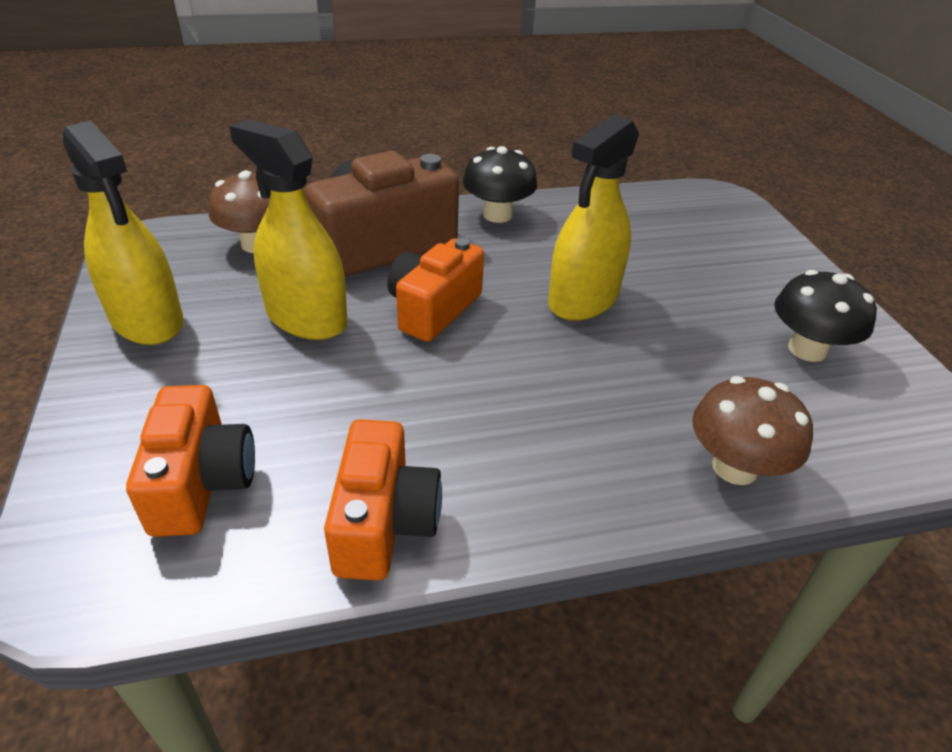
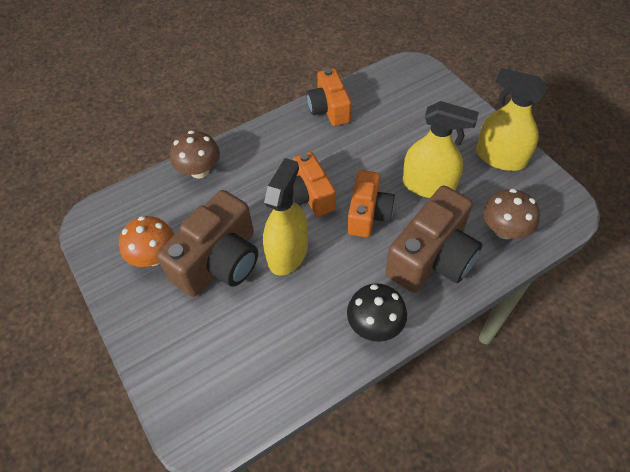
camera: 165 degrees right, 15 degrees up
(201, 482) = (402, 101): orange camera -> orange camera (309, 196)
(694, 316) = (219, 261): none -> brown camera
(807, 349) = (154, 256): black mushroom -> orange mushroom

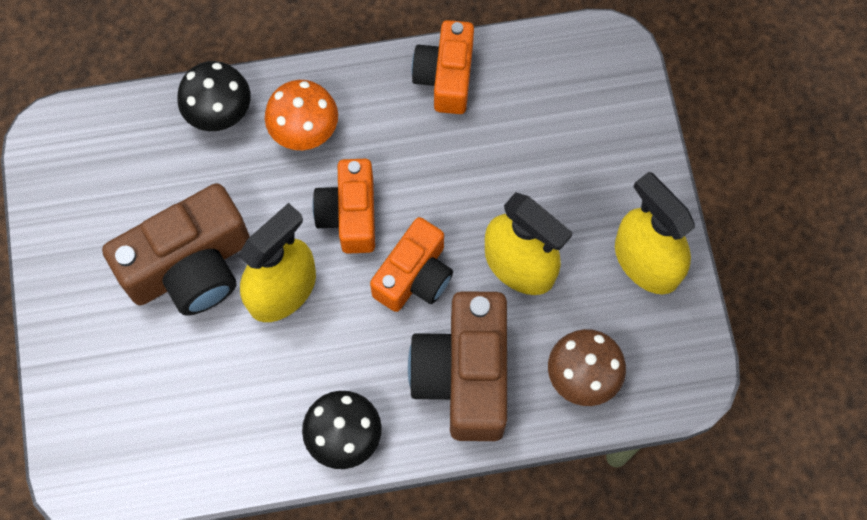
camera: 20 degrees right, 15 degrees up
(154, 256) = (112, 225): orange mushroom -> orange mushroom (304, 130)
(199, 170) = (219, 112): brown mushroom -> black mushroom
(432, 257) = (464, 375): brown camera -> brown camera turned 120 degrees clockwise

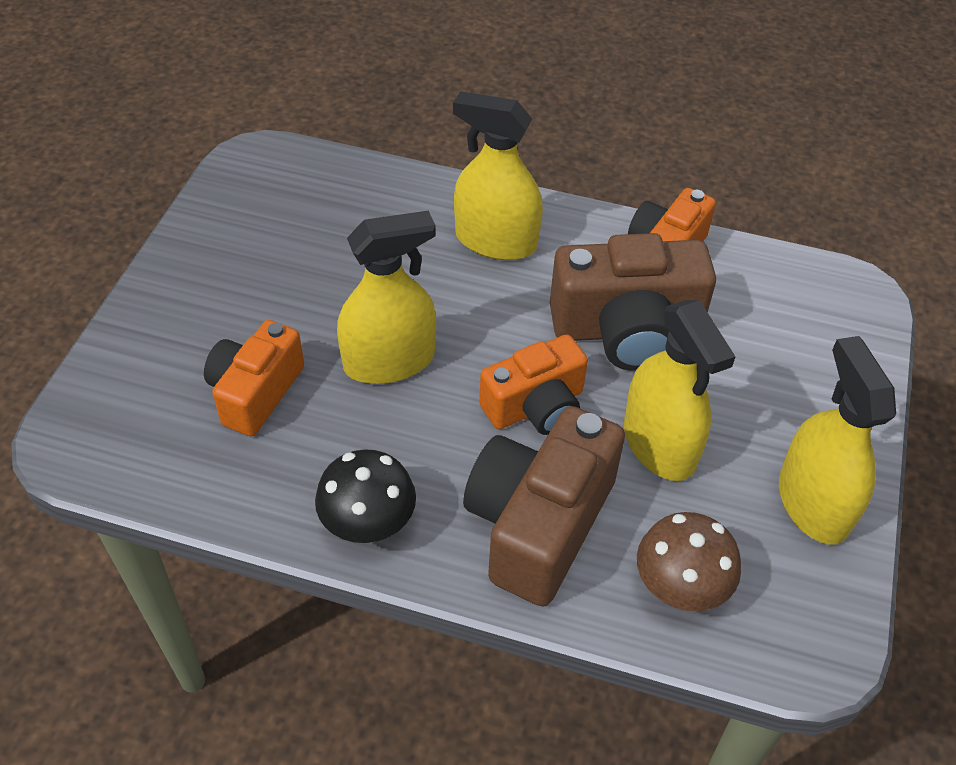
camera: 25 degrees right, 20 degrees down
(190, 266) = (312, 304): brown camera -> brown camera (627, 330)
(219, 112) = (422, 197): black mushroom -> none
(304, 130) = (496, 241): orange mushroom -> yellow spray bottle
(350, 215) = (499, 325): orange camera -> orange camera (255, 392)

